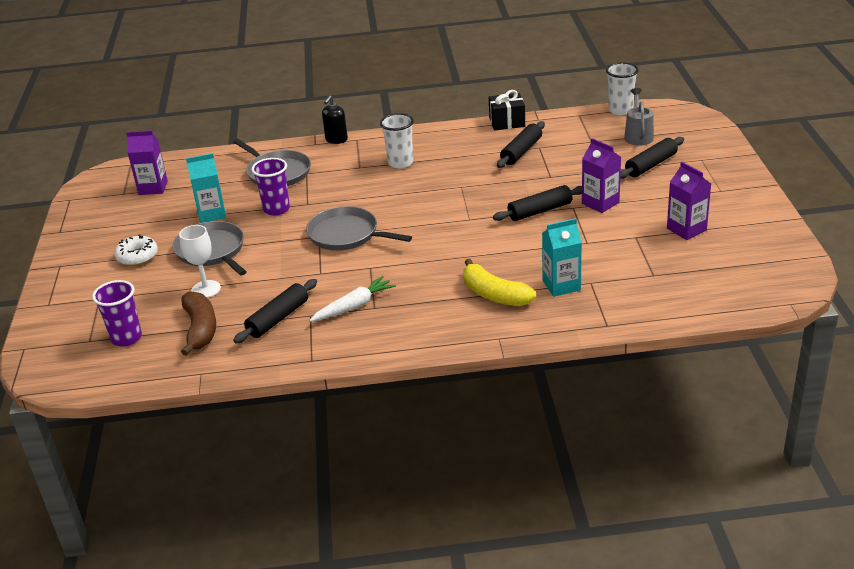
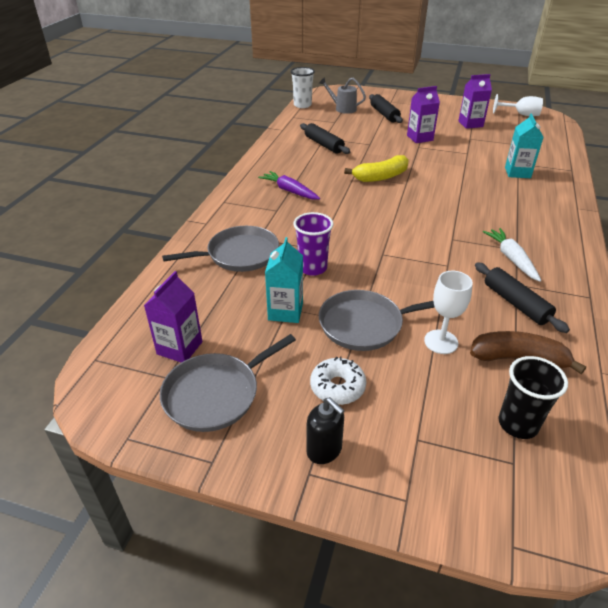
camera: 70 degrees left, 5 degrees up
(126, 338) = (518, 424): purple cup -> black cup
(336, 140) = (212, 211): black soap dispenser -> black soap dispenser (324, 450)
(346, 235) = (391, 239): grey pan -> grey pan (216, 394)
(400, 163) = (289, 191): white cup -> purple carrot
(494, 295) = (519, 197): yellow banana -> yellow banana (381, 177)
(507, 122) = (273, 139): black gift -> none
(540, 211) = (414, 157): black rolling pin -> none
(770, 263) = (521, 114): none -> white goblet

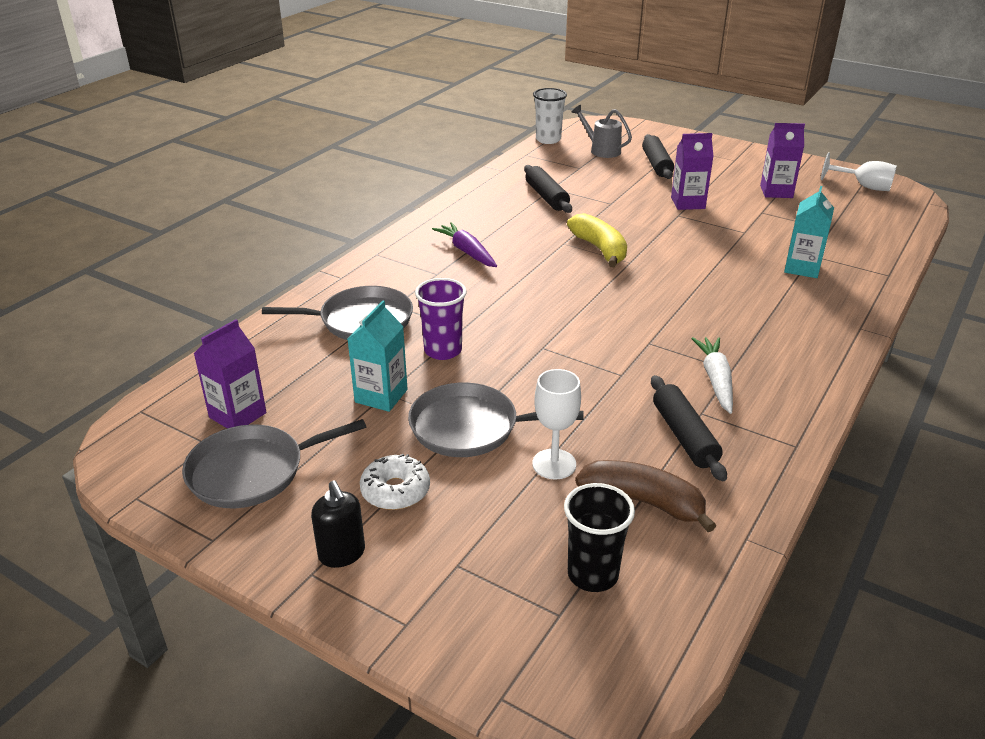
camera: 15 degrees right, 5 degrees down
(381, 177) = (600, 249): yellow banana -> yellow banana turned 105 degrees counterclockwise

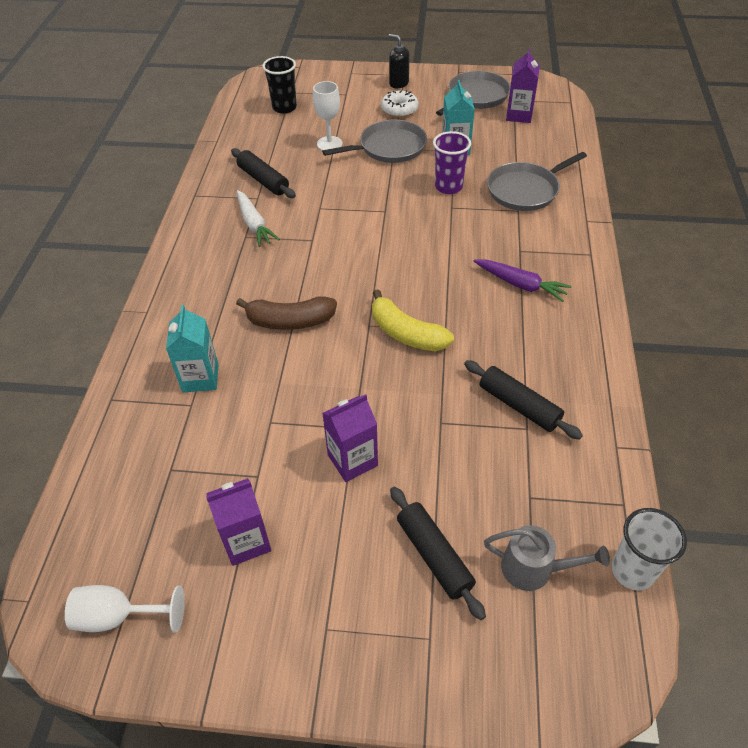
camera: 155 degrees right, 15 degrees up
(643, 502) = (273, 141): brown banana -> brown banana (290, 321)

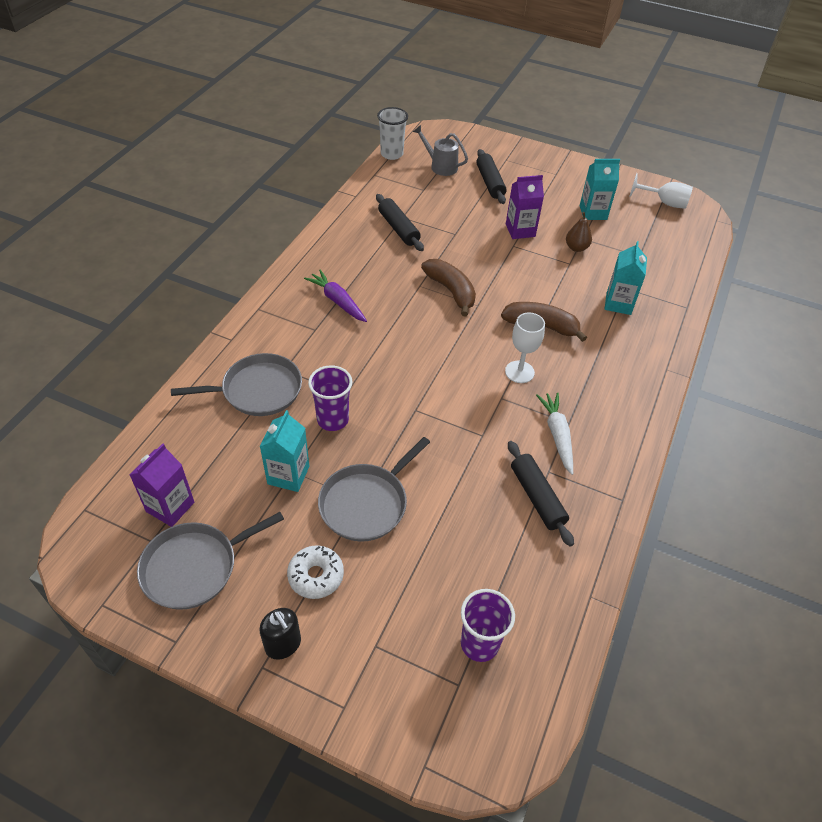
camera: 165 degrees left, 0 degrees up
(246, 541) = (593, 212): purple carton -> turquoise carton
(264, 453) = (576, 248): none -> brown pear
(284, 107) = (479, 643): black cup -> purple cup
(329, 144) = (438, 536): white goblet -> white goblet (519, 372)
(389, 147) = (366, 503): grey pan -> grey pan turned 45 degrees counterclockwise
(406, 333) = (451, 291): yellow banana -> brown banana

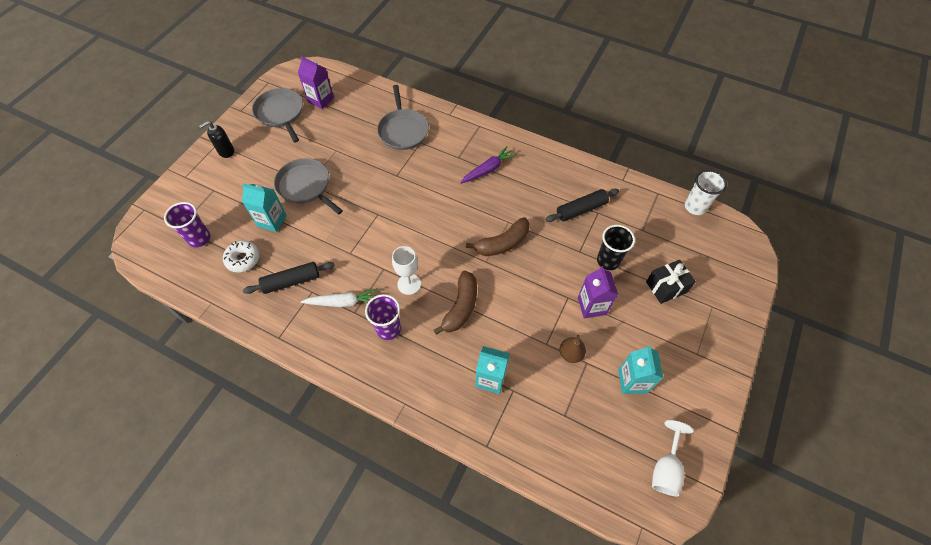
camera: 95 degrees right, 10 degrees up
(288, 475) = (333, 148): turquoise carton -> turquoise carton (272, 221)
(316, 576) = (262, 163): white donut -> white donut (243, 259)
(332, 420) = (374, 169): purple cup -> purple cup (388, 329)
(440, 166) = (684, 246): grey watering can -> none
(464, 215) = (608, 261): none -> black cup
(490, 182) = (666, 287): black rolling pin -> black gift

